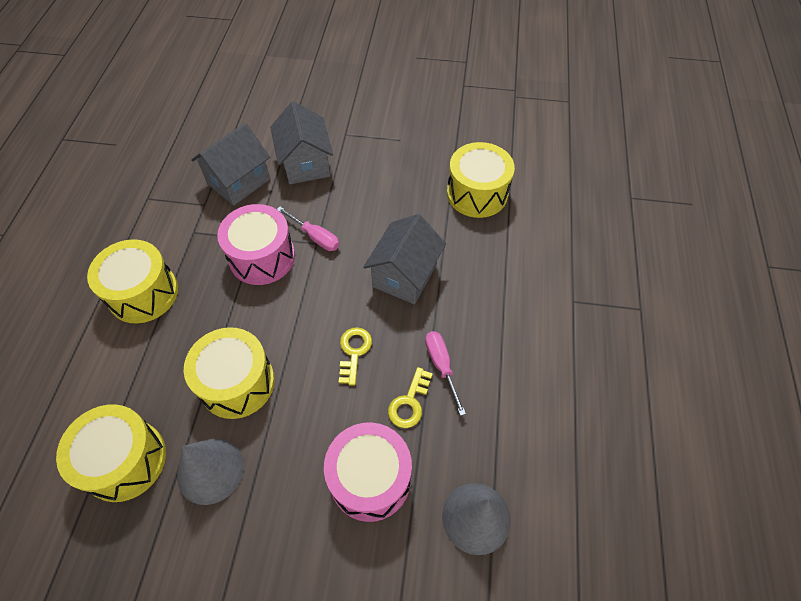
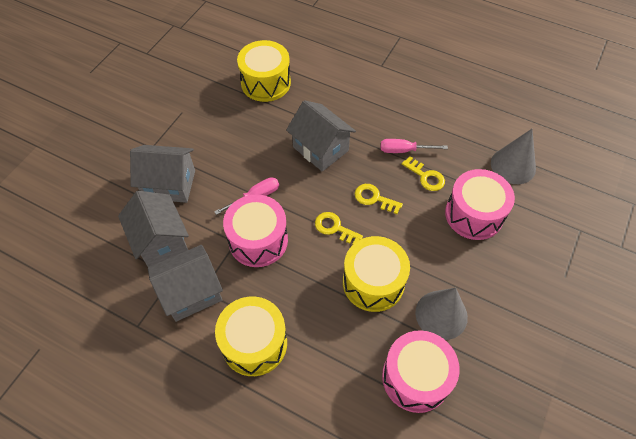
camera: 70 degrees left, 0 degrees up
(125, 460) = (415, 377): yellow drum -> pink drum
(188, 224) = (191, 293): none -> grey house
(299, 322) = (334, 228): none -> yellow key

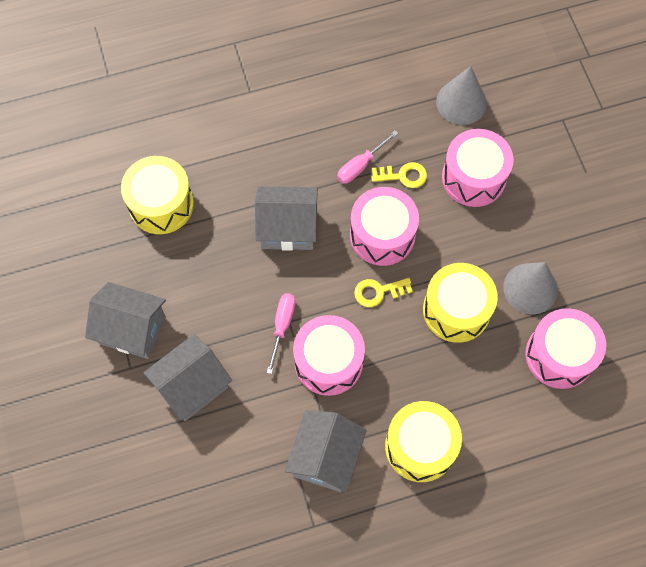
camera: 45 degrees left, 10 degrees up
(161, 241) = (247, 442): grey house -> grey house (132, 330)
(374, 198) = (382, 235): yellow key -> pink drum

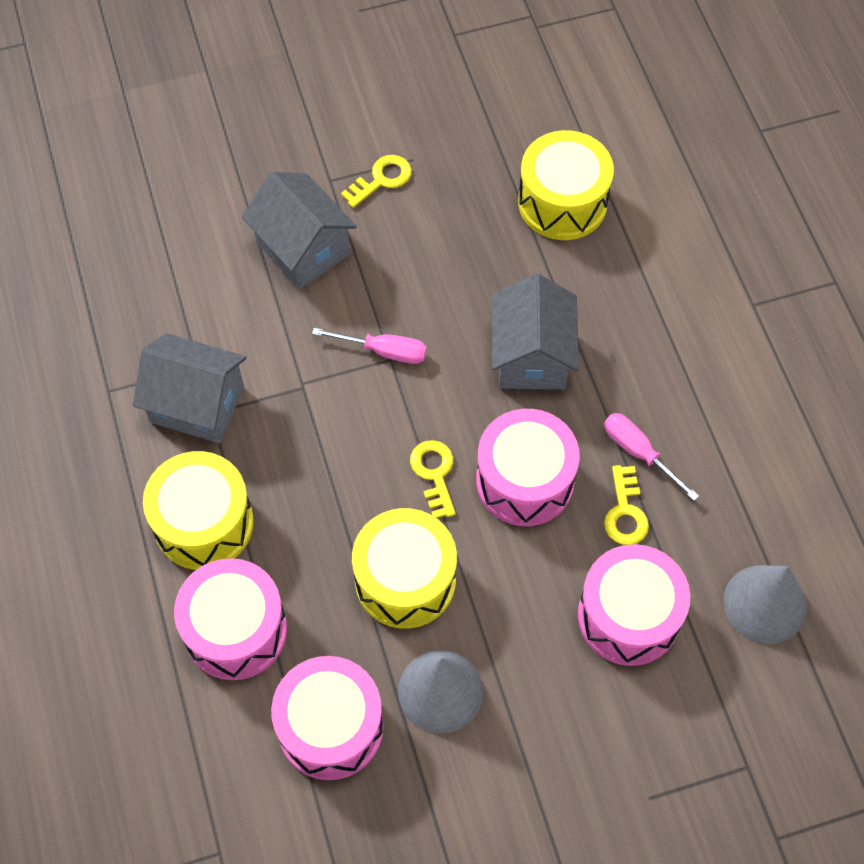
camera: 90 degrees right, 5 degrees down
(132, 330) = (381, 179): grey house -> yellow key
(328, 362) = (330, 408): pink drum -> pink drum (235, 630)

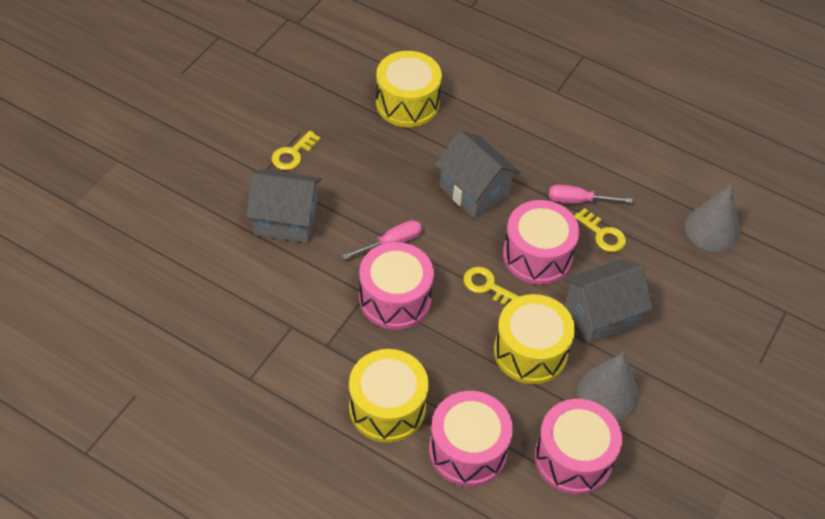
camera: 45 degrees left, 10 degrees down
(197, 404) = (313, 347): grey house -> grey house (601, 315)
(381, 179) = (293, 154): yellow key -> yellow key turned 150 degrees counterclockwise
(628, 616) = (658, 283): pink drum -> pink drum (395, 299)

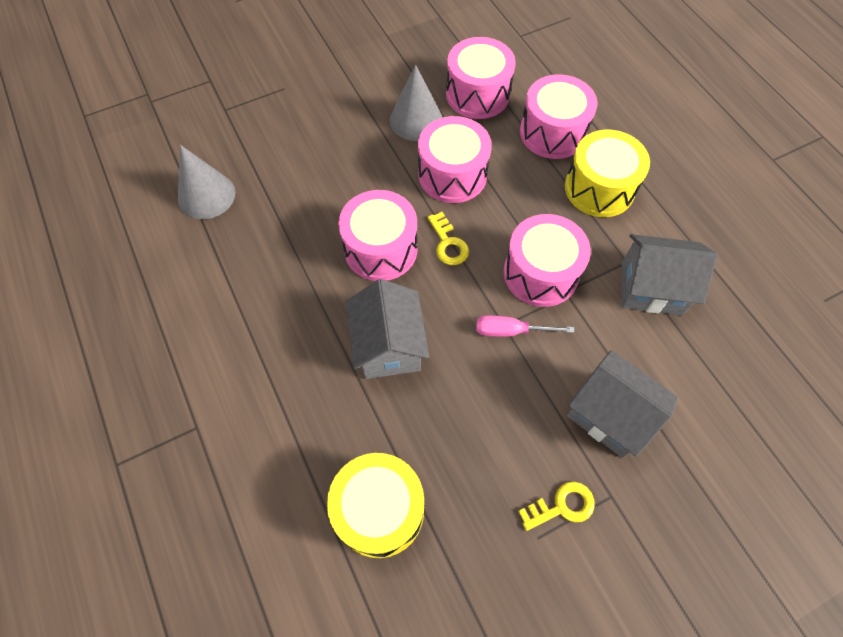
camera: 145 degrees left, 10 degrees up
(530, 351) = (452, 175): yellow drum -> pink drum
(578, 201) = (296, 282): pink screwdriver -> none
(601, 315) = (370, 174): grey house -> grey house (651, 288)
(603, 234) = (304, 238): yellow key -> none

